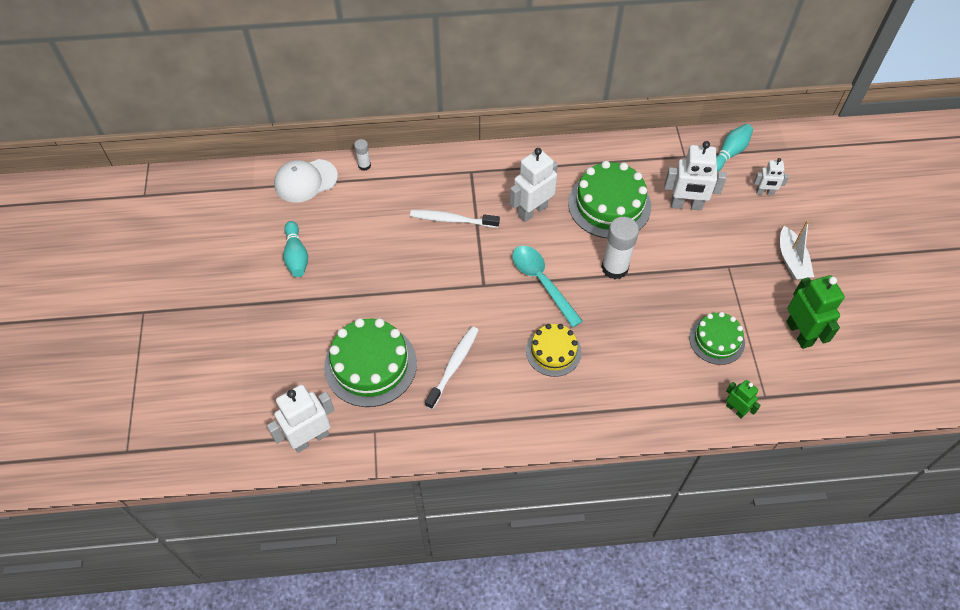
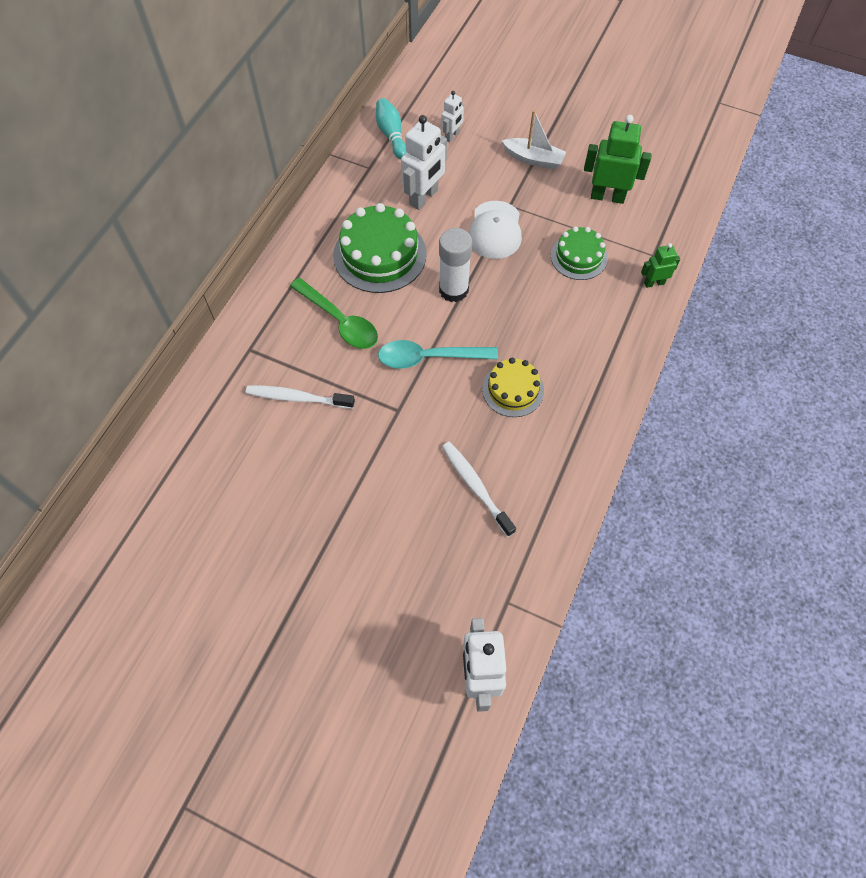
camera: 60 degrees left, 5 degrees up
(296, 256) = (230, 580): turquoise bowling pin -> none
(305, 181) = (130, 521): white cap -> white cap (495, 230)
(364, 165) = (158, 448): white glue stick -> none
(370, 365) = (425, 568): green cake -> none
(452, 220) = (297, 398): white toothbrush -> white toothbrush turned 60 degrees clockwise
(532, 211) = (340, 321): white robot -> green spoon

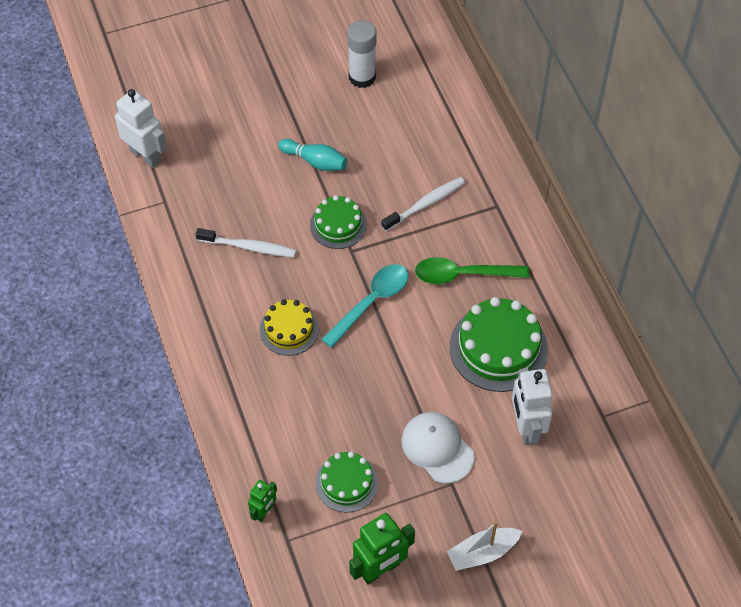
camera: 135 degrees right, 5 degrees down
(383, 441) = (338, 225): none -> green cake
(391, 135) = (626, 465): turquoise bowling pin -> turquoise bowling pin (315, 161)
(452, 136) = (577, 512): white robot -> none
(453, 290) = (412, 368): white glue stick -> white glue stick (362, 77)

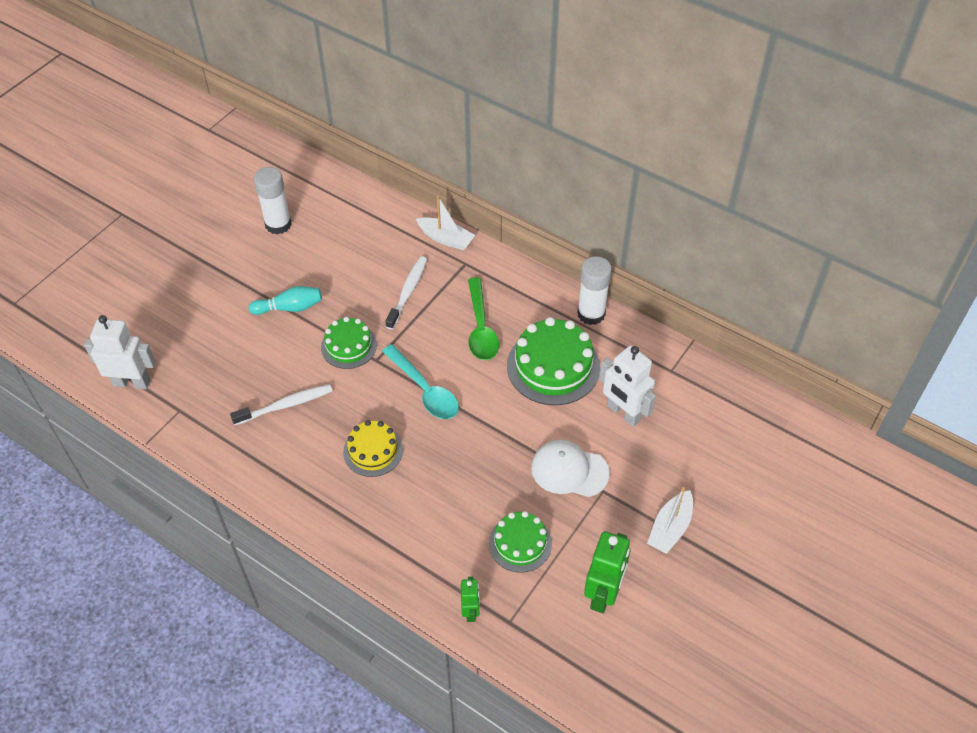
camera: 35 degrees left, 5 degrees down
(371, 302) = (424, 390): turquoise spoon -> turquoise spoon turned 135 degrees clockwise
(463, 275) = (481, 328): green spoon -> green spoon turned 60 degrees counterclockwise
(498, 172) = (446, 239): none -> white boat
(573, 320) = (591, 314): none -> white glue stick

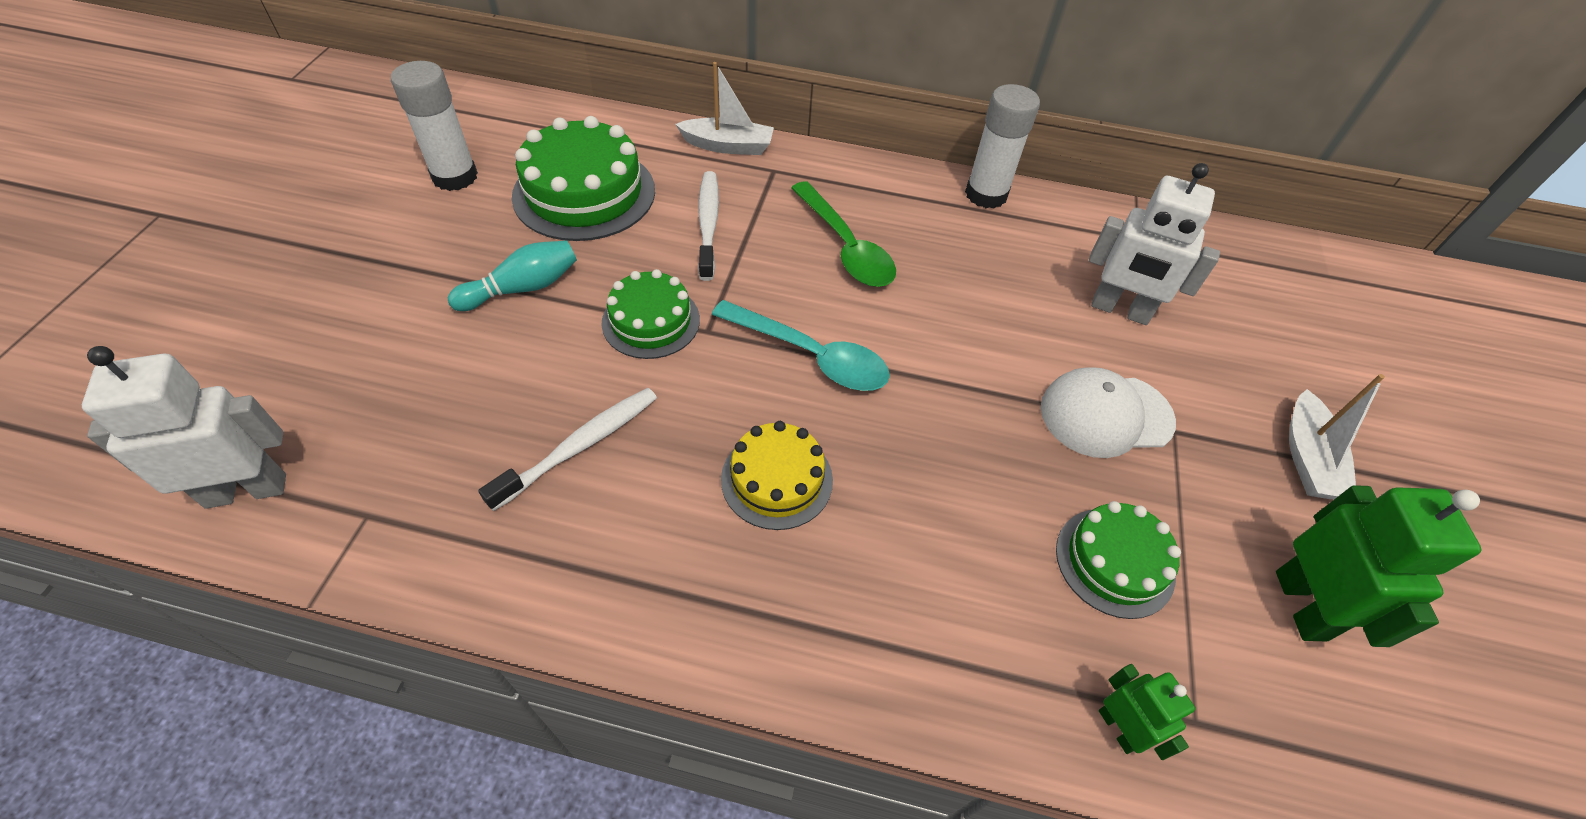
camera: 25 degrees left, 0 degrees up
(553, 366) = (981, 273): green cake -> green cake (584, 193)

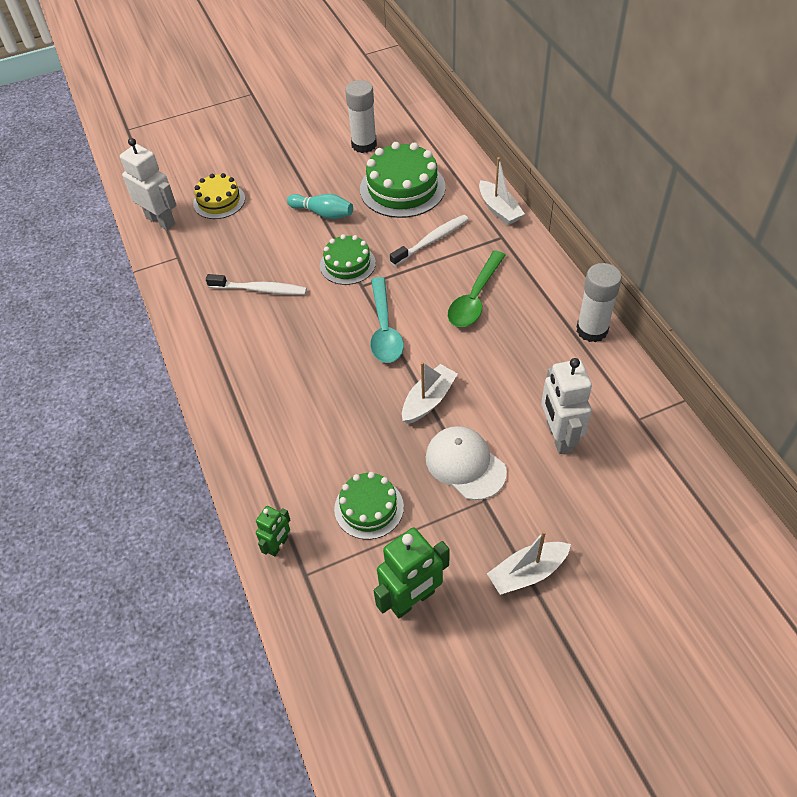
camera: 60 degrees right, 0 degrees up
(777, 479) = (301, 360): yellow cake -> yellow cake (219, 201)
(973, 387) = (428, 400): none -> white boat

